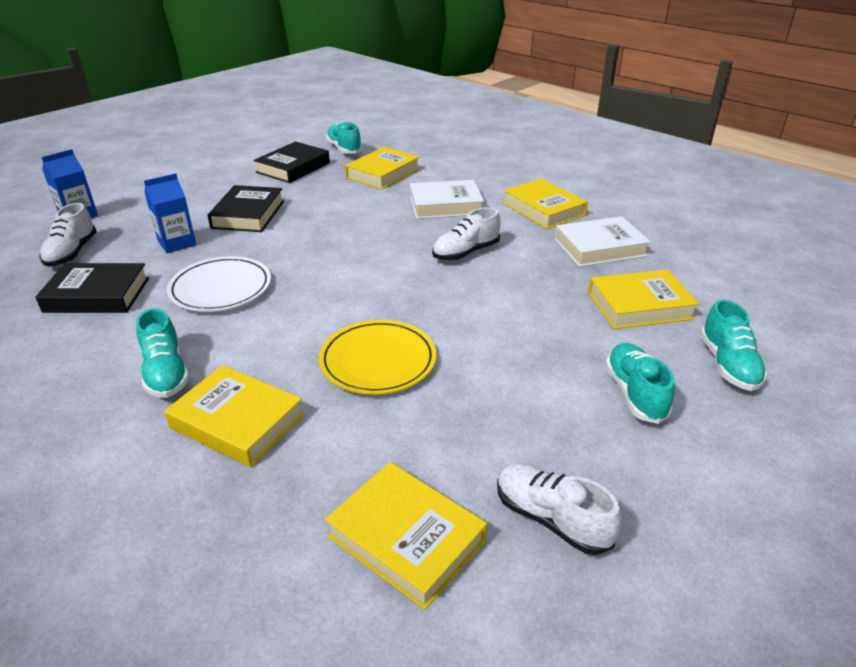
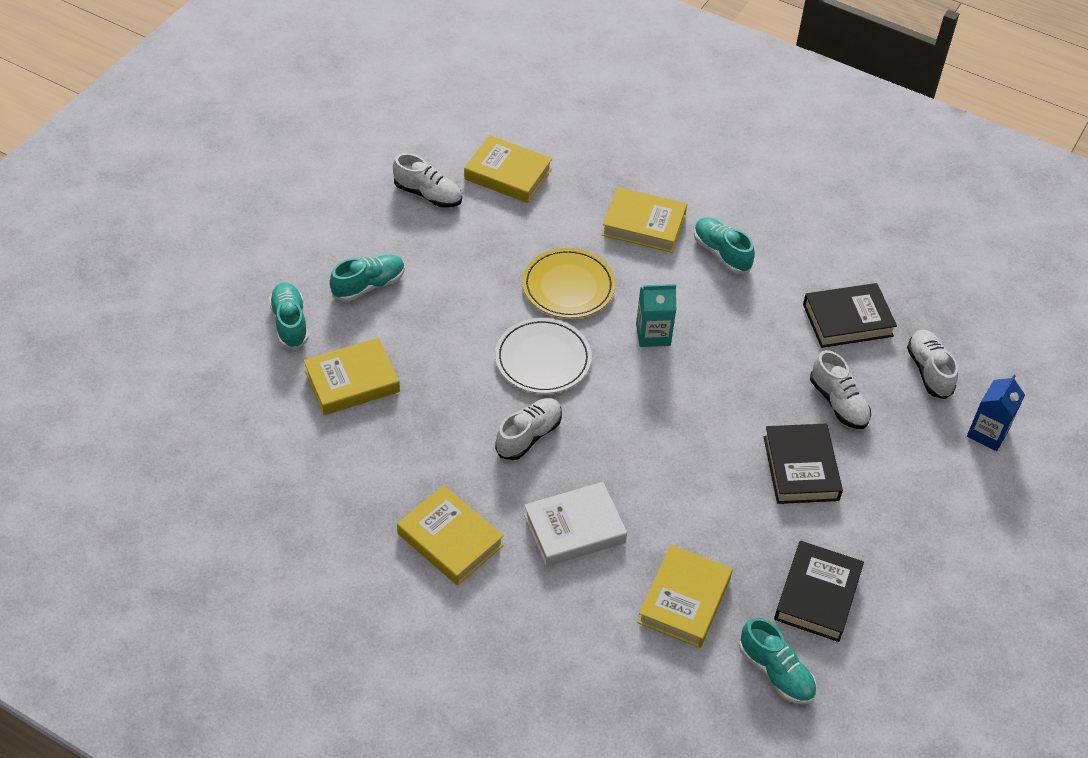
camera: 165 degrees right, 15 degrees up
(177, 243) = (838, 403): blue carton -> white shoe
(221, 288) = (745, 345): white plate -> white plate (543, 359)
(307, 307) = (653, 334): none -> turquoise carton
(600, 247) = (384, 468): white book -> none
(635, 393) = (369, 286): turquoise shoe -> turquoise shoe turned 105 degrees counterclockwise

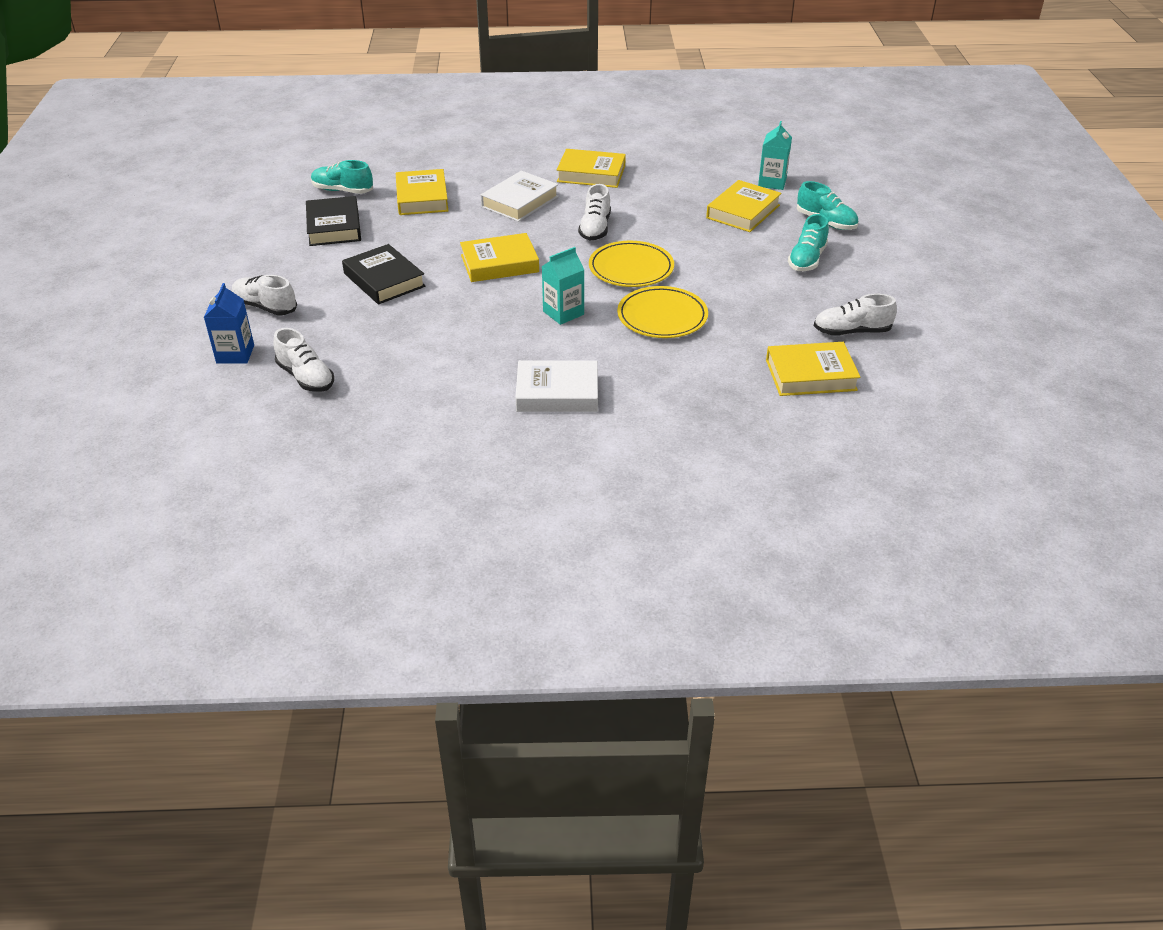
camera: 150 degrees right, 10 degrees down
(268, 411) = (772, 182): none -> turquoise carton
(543, 359) = (631, 268): white plate -> yellow plate
(643, 225) = (648, 386): yellow book -> yellow book (499, 263)
(721, 253) = (557, 393): turquoise shoe -> white book
(838, 403) = (377, 327): white shoe -> white shoe (265, 307)
(847, 320) = (402, 387): black book -> none

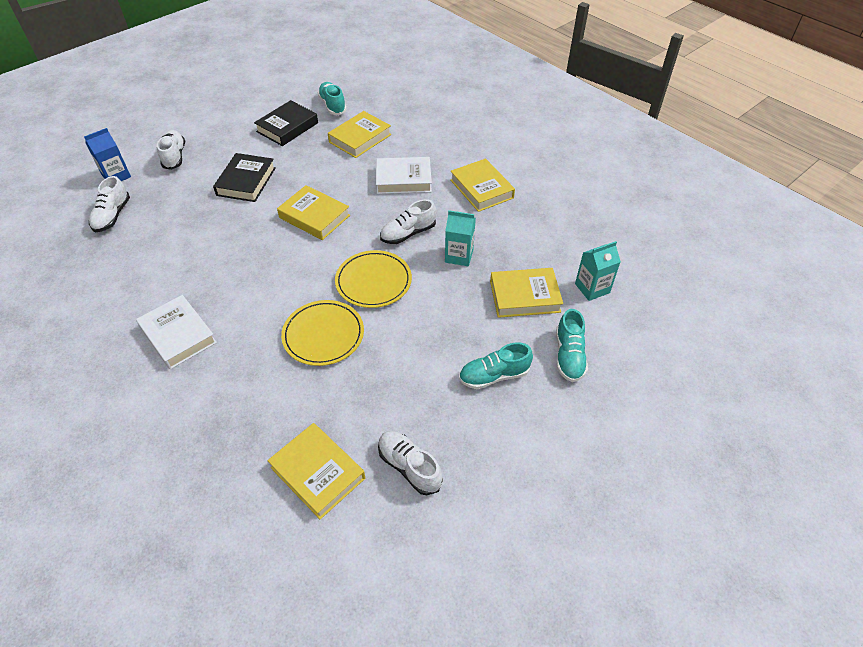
camera: 50 degrees right, 10 degrees up
(563, 313) = (281, 281): turquoise carton -> turquoise carton (459, 256)

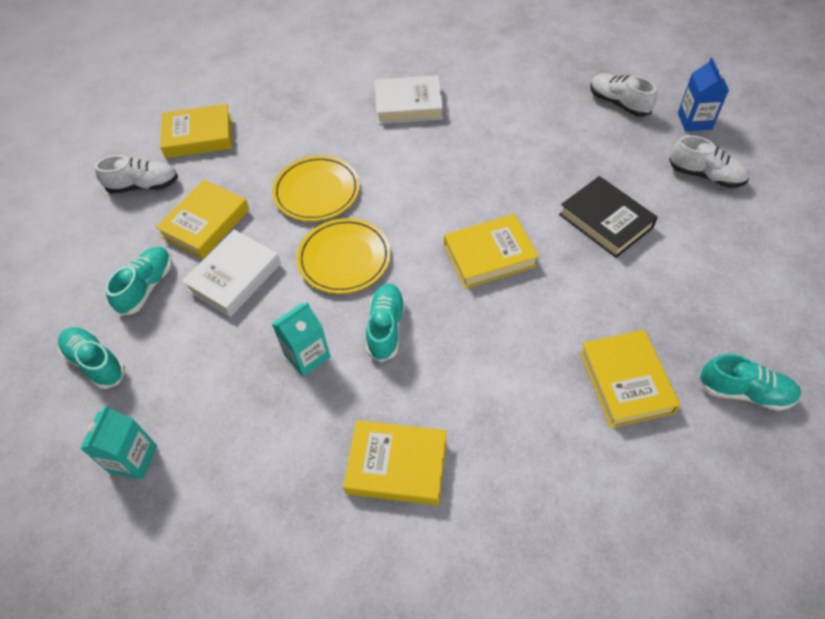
camera: 130 degrees right, 5 degrees up
(287, 127) = (710, 308): black book -> none
(403, 179) = (490, 382): white book -> white book (234, 277)
(408, 233) = (386, 328): white shoe -> turquoise shoe
(524, 296) = (194, 379): yellow book -> yellow book (205, 223)

